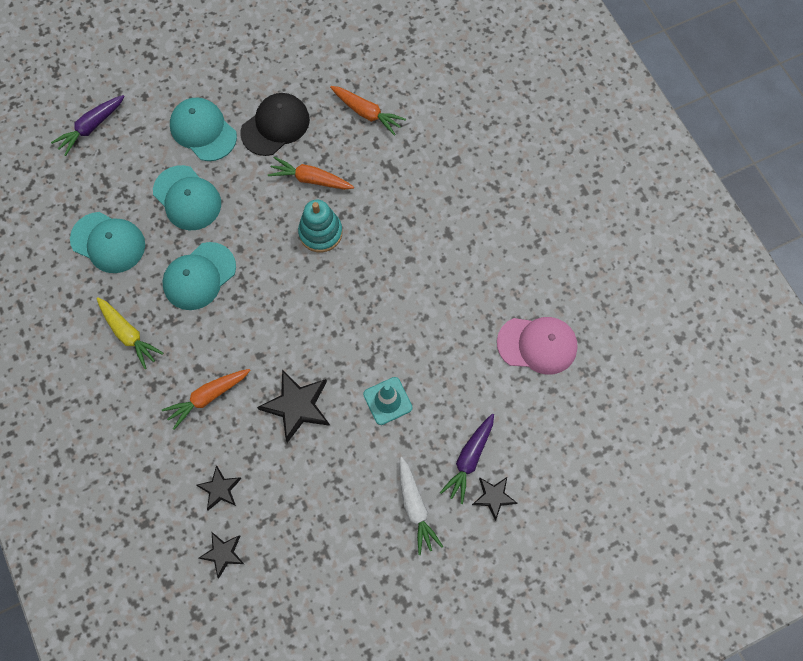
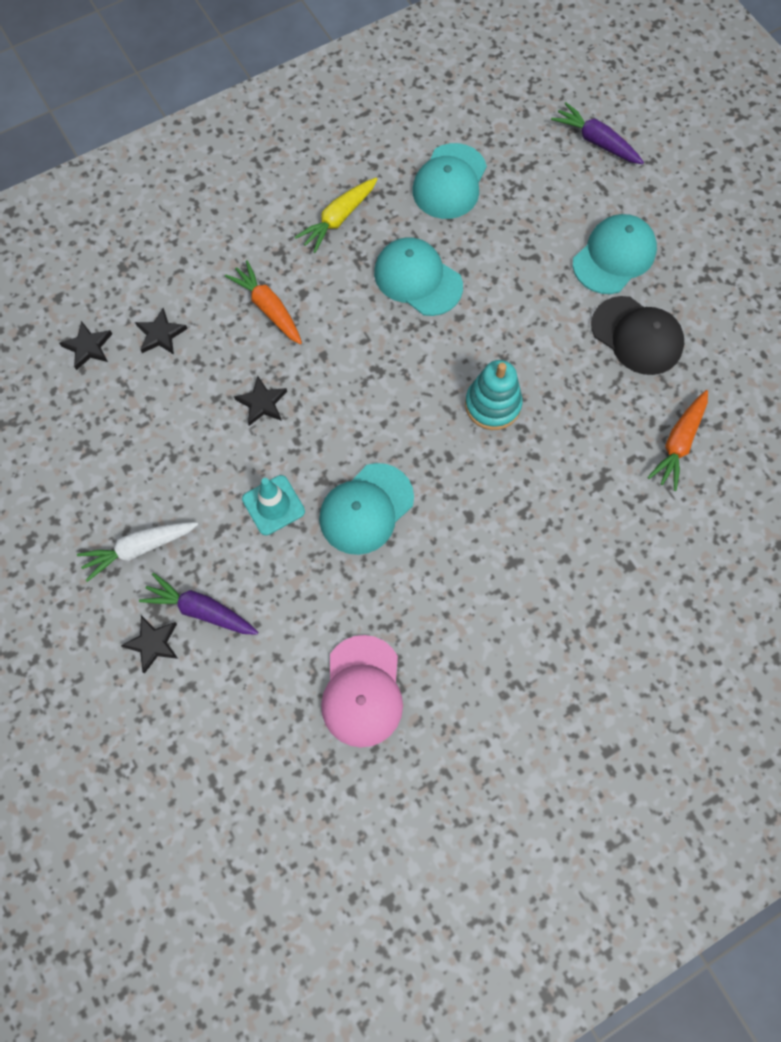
camera: 85 degrees right, 0 degrees up
(187, 198) = (518, 252): turquoise cap -> turquoise cap (366, 509)
(297, 406) = (262, 403): black star -> black star, size x0.59
(310, 179) = (566, 385): orange carrot -> none

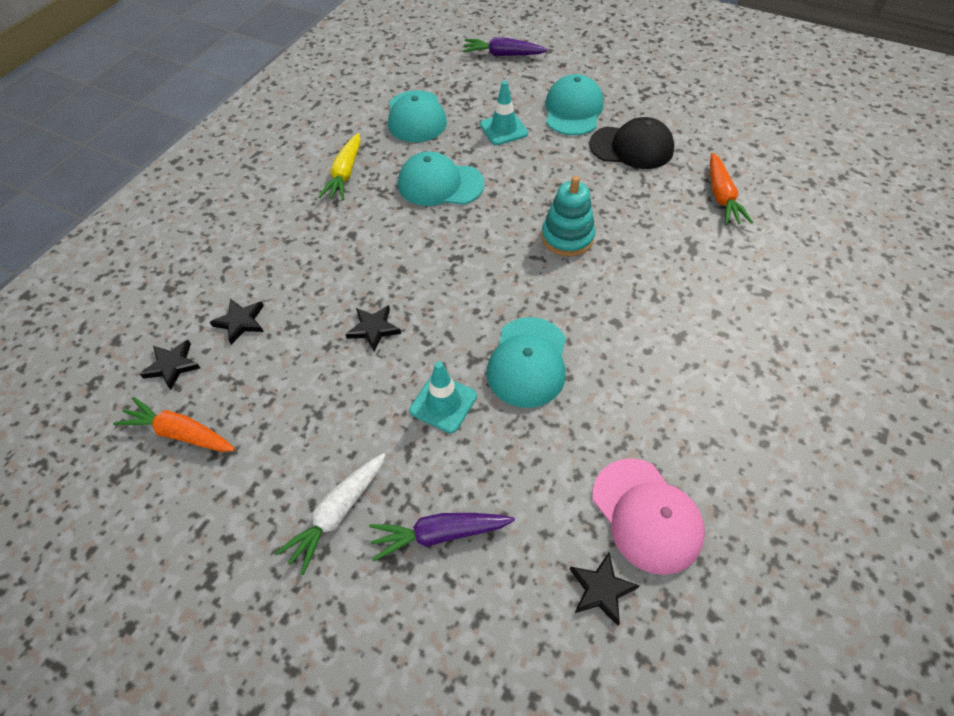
camera: 30 degrees left, 15 degrees down
(153, 643) = (412, 597): black star -> black star (601, 589)
(268, 308) = (328, 258): orange carrot -> orange carrot (180, 433)
(525, 244) = (503, 129): none -> turquoise traffic cone

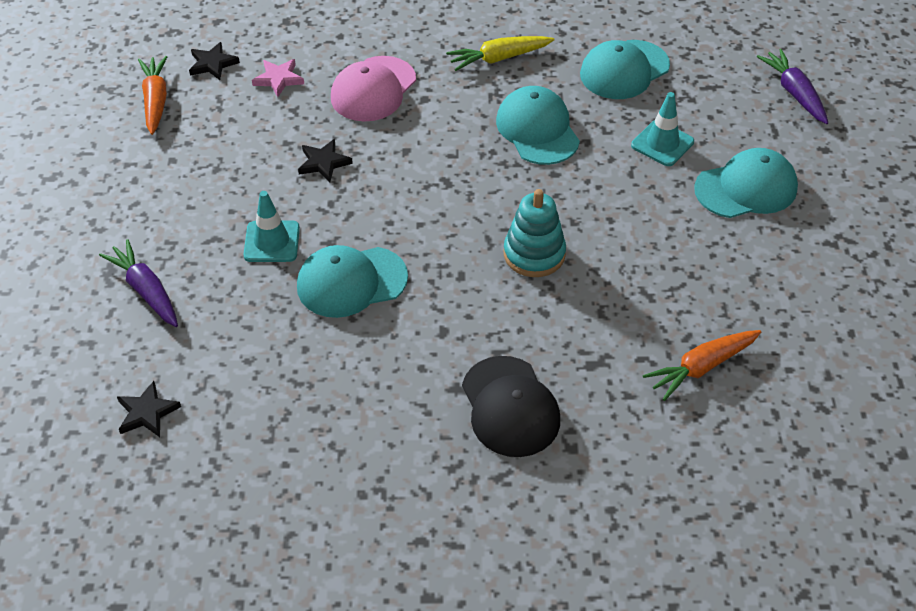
camera: 60 degrees right, 5 degrees down
(240, 322) = (278, 79): black star -> pink star
(337, 514) = (133, 222): white carrot -> none
(631, 147) = (723, 260): black cap -> black cap (510, 407)
(646, 515) = (233, 423): pink cap -> pink cap (373, 89)

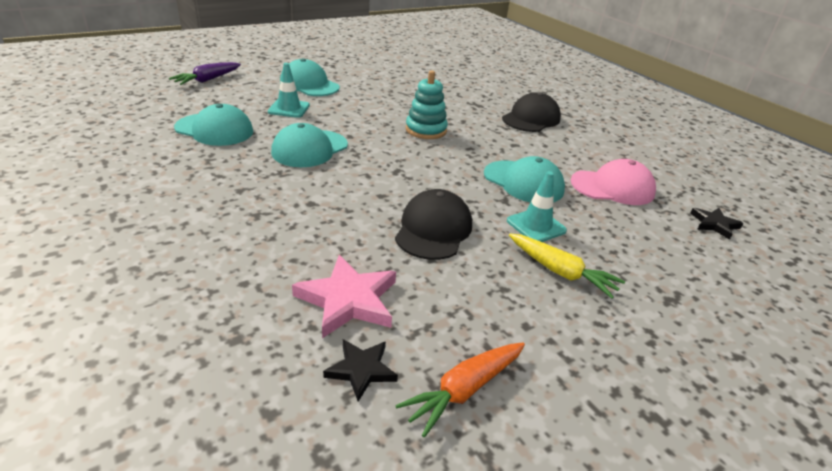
camera: 125 degrees left, 15 degrees down
(146, 290) = (654, 269): purple carrot -> none
(278, 79) = (348, 300): pink star -> pink star, size x1.68
(324, 163) = (433, 229): black star -> black cap
(373, 89) = (319, 233): pink cap -> pink cap (612, 187)
(499, 58) = (230, 181): yellow carrot -> yellow carrot (560, 272)
(701, 368) = (446, 83): orange carrot -> none

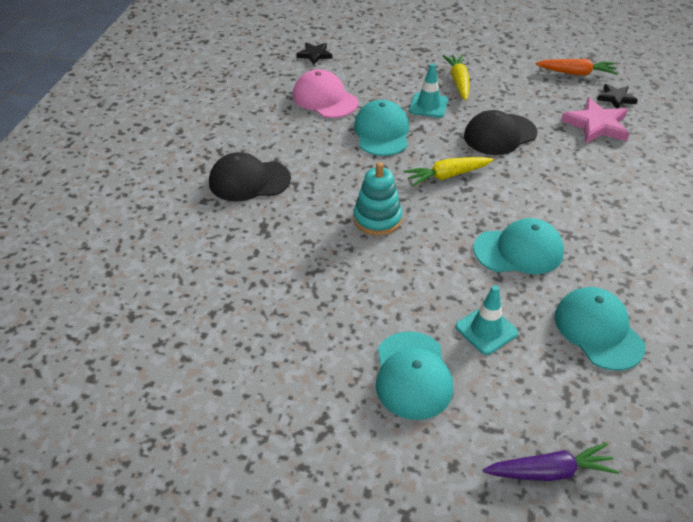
camera: 130 degrees left, 10 degrees up
(424, 173) = (447, 176): none -> yellow carrot

